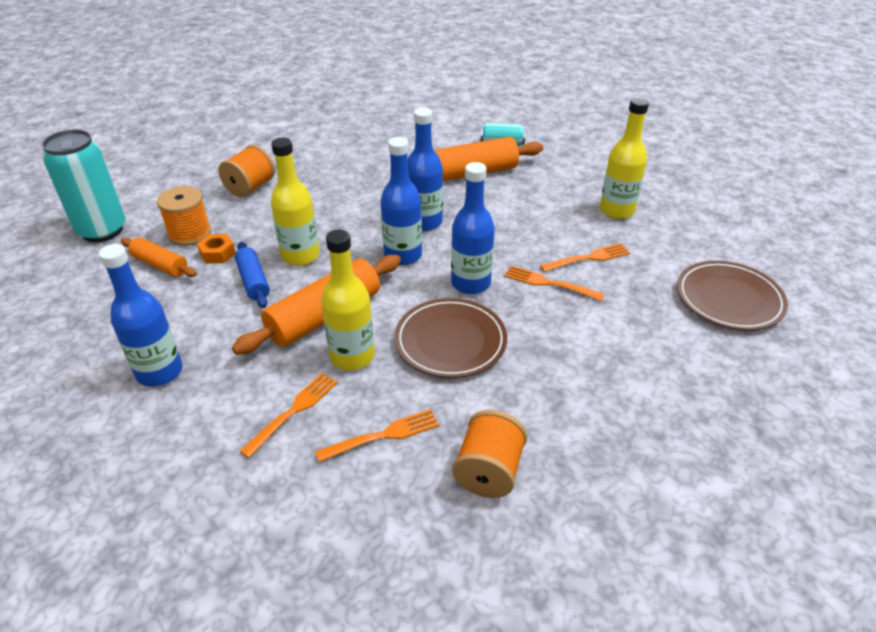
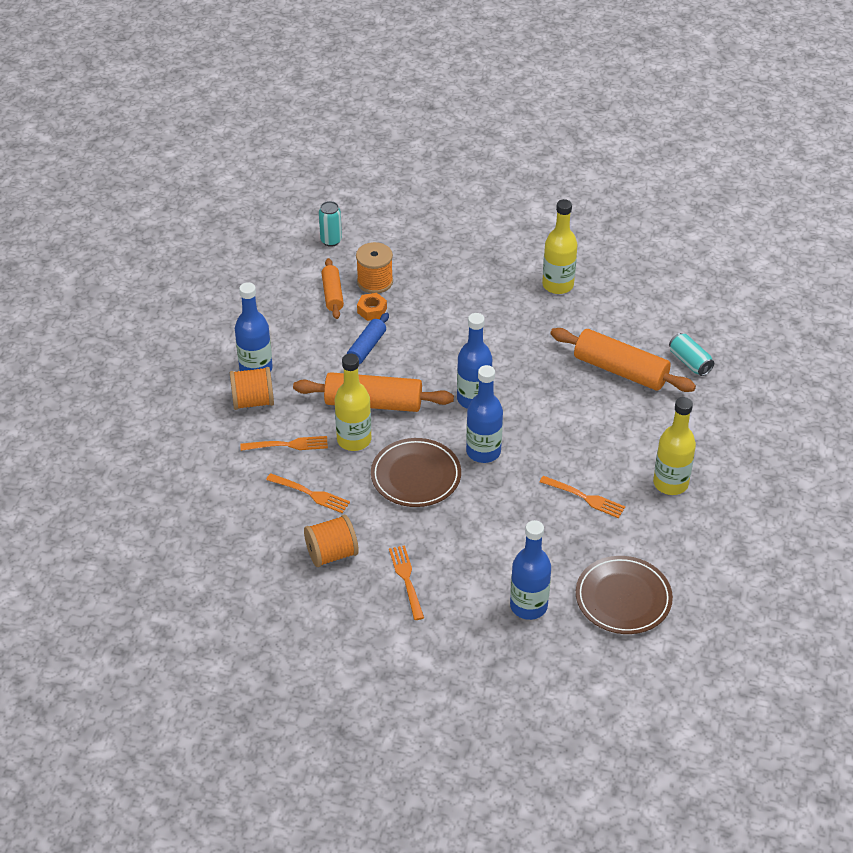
camera: 50 degrees right, 5 degrees up
(102, 230) = (331, 241): turquoise can -> turquoise can, size x0.52
(250, 187) = (455, 268): orange spool -> orange spool (253, 401)
(300, 256) = (414, 350): yellow bottle -> yellow bottle (558, 285)
(424, 222) = (524, 385): blue bottle -> blue bottle (528, 606)
(549, 283) = (530, 492): orange fork -> orange fork (406, 579)

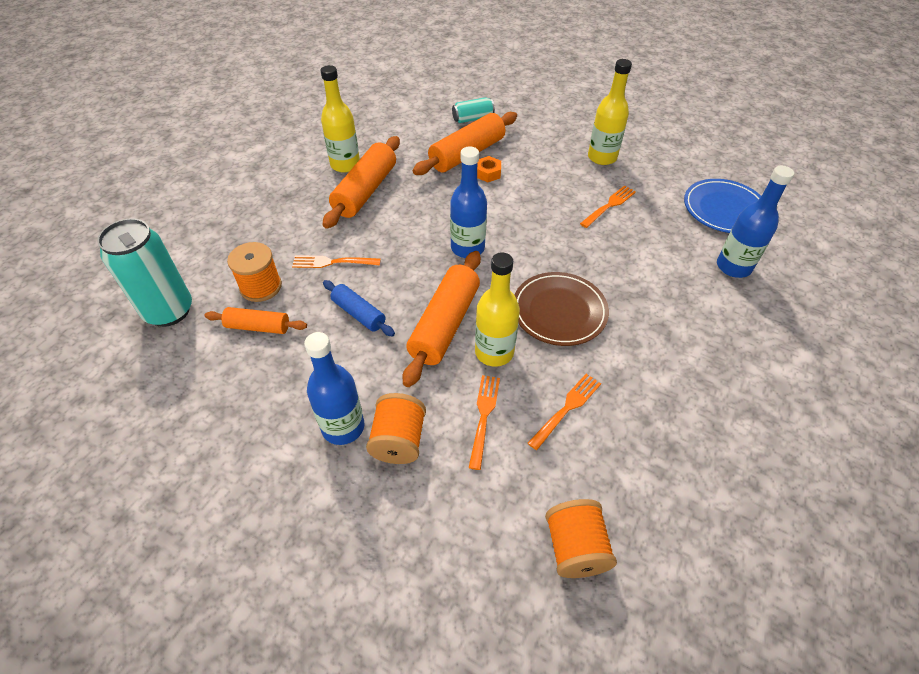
camera: 75 degrees left, 5 degrees up
(331, 241) = (169, 311): turquoise can -> turquoise can, size x1.93
(332, 554) = (659, 405): orange spool -> orange spool (575, 548)
(372, 310) = (304, 298): orange nut -> orange nut (488, 173)
(406, 579) = (699, 347): orange fork -> orange fork (332, 262)
(483, 451) = (538, 256): blue bottle -> none
(524, 310) = (365, 191): none -> orange rolling pin
(623, 598) = (724, 209): brown plate -> blue plate

